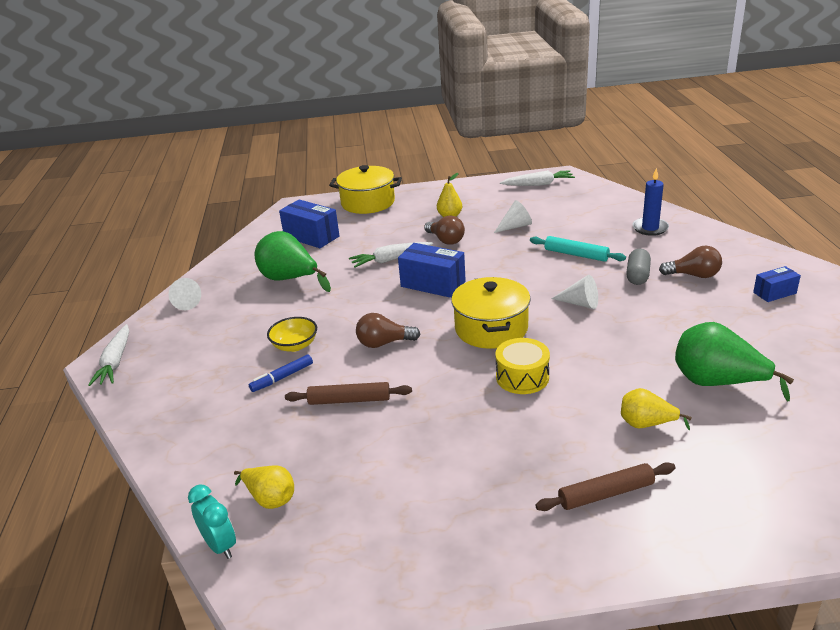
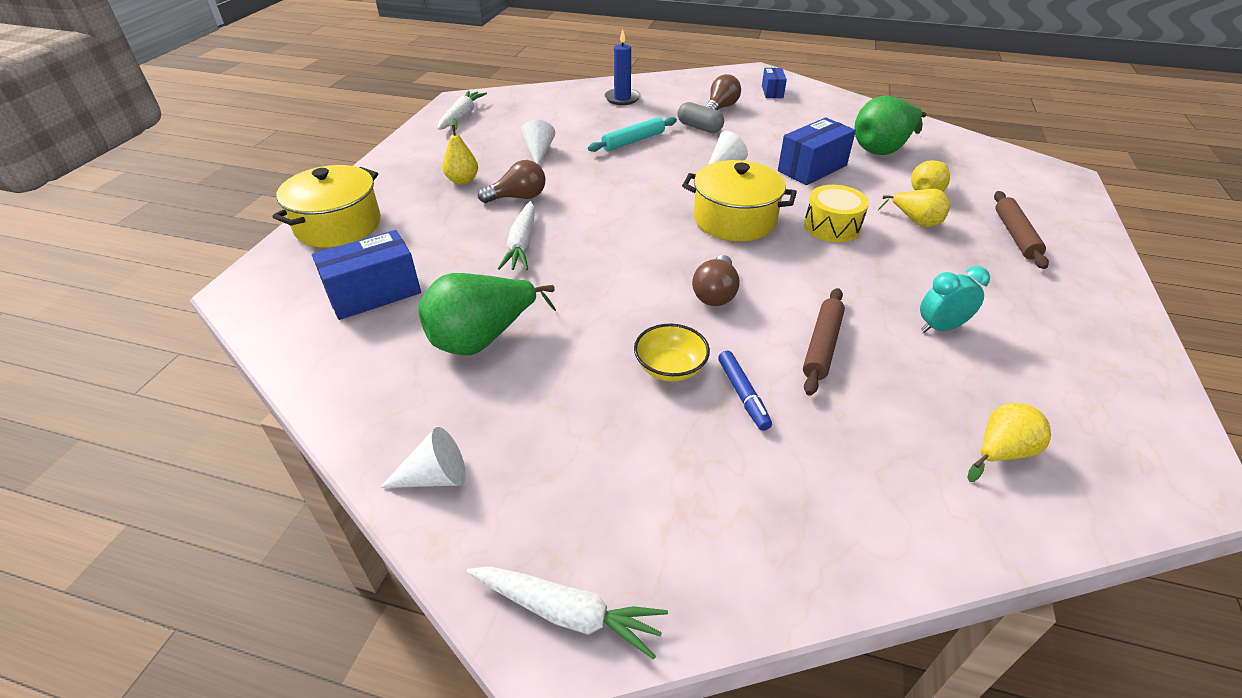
camera: 70 degrees left, 10 degrees up
(220, 545) = (1088, 517): turquoise clock -> turquoise clock (940, 328)
(433, 284) = (612, 230): blue box -> blue box (812, 168)
(574, 424) = (916, 221): none -> yellow pear

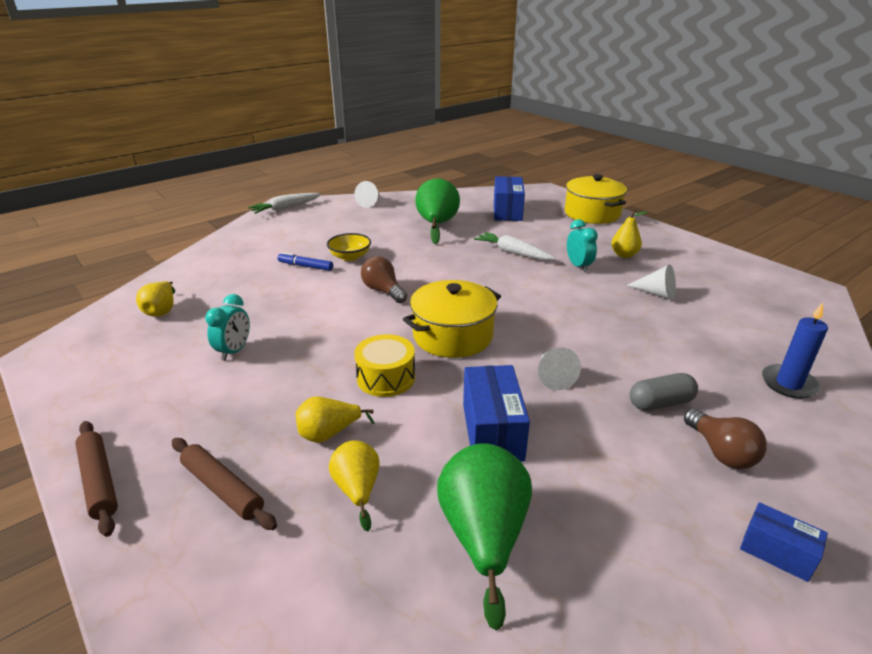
camera: 125 degrees right, 10 degrees down
(462, 116) = (765, 280): white carrot -> none
(518, 197) = (578, 266): brown light bulb -> turquoise clock
(633, 141) = (650, 346): turquoise rolling pin -> none
(822, 346) = (294, 302): brown rolling pin -> brown rolling pin (99, 481)

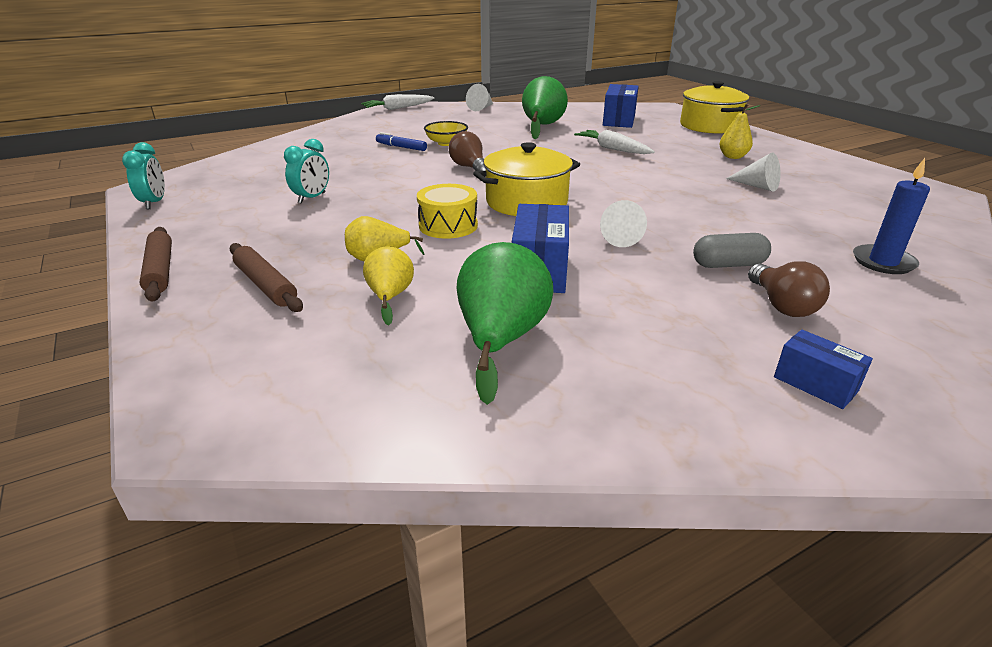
camera: 10 degrees right, 0 degrees up
(162, 311) = (257, 168): yellow pear -> none
(578, 266) = (679, 162): turquoise clock -> turquoise clock (154, 203)

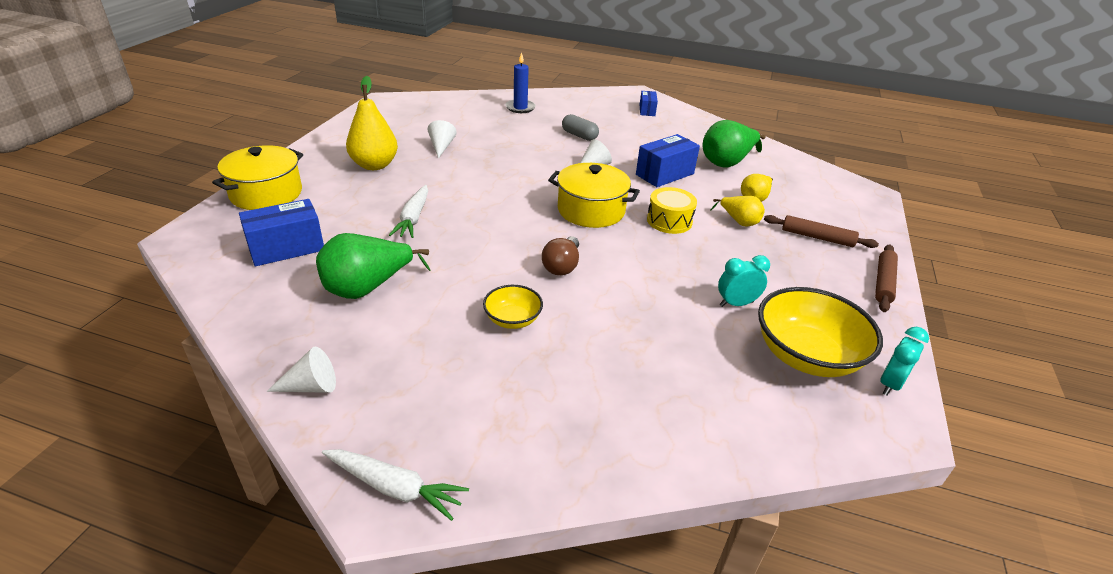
camera: 135 degrees left, 5 degrees up
(232, 193) = (806, 356): none -> yellow bowl
(265, 285) = (817, 237): brown rolling pin -> brown rolling pin turned 75 degrees counterclockwise
(401, 147) = (566, 343): blue marker -> none
(733, 157) = (374, 165): yellow pear -> yellow pear, size x1.72
(781, 305) = (600, 121): brown light bulb -> none

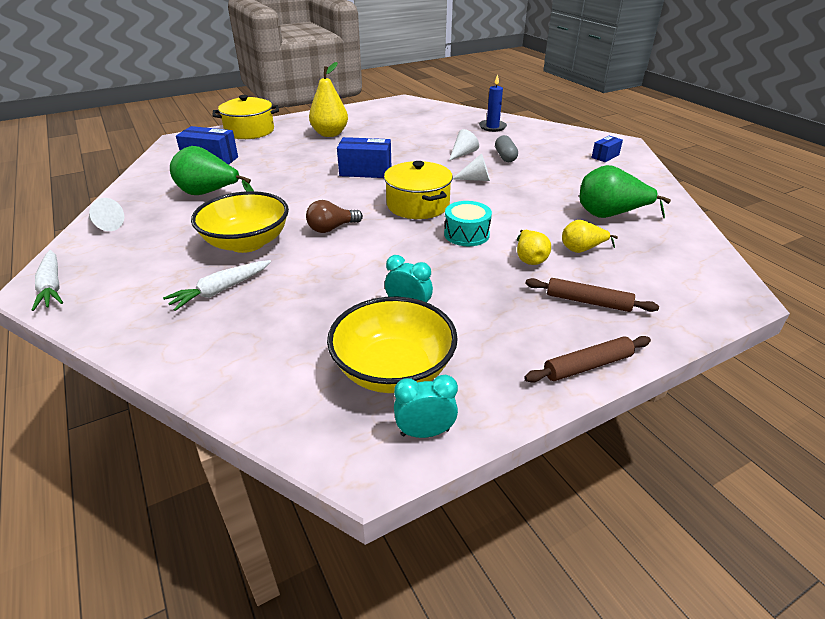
camera: 45 degrees right, 0 degrees up
(413, 218) = (297, 168): white carrot -> white carrot (221, 290)
(441, 147) = (389, 135): white cone -> white cone (463, 154)
(513, 319) = (247, 242): yellow bowl -> yellow bowl, size x1.90
(665, 174) = (528, 203): blue box -> blue box (365, 171)
(669, 221) = (466, 234): yellow drum -> turquoise drum
(817, 237) = (588, 301): brown rolling pin -> brown rolling pin turned 45 degrees counterclockwise

